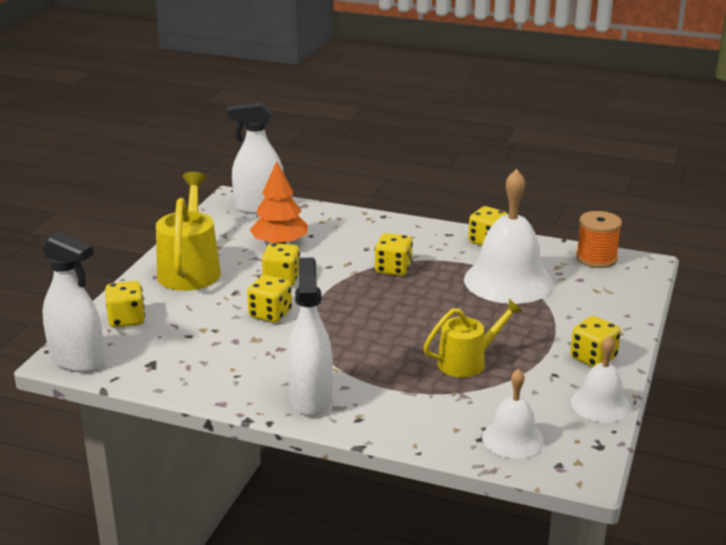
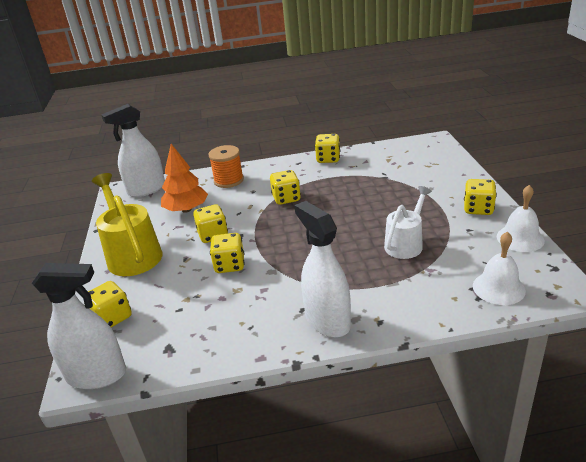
camera: 25 degrees left, 5 degrees up
(468, 361) = (406, 243): yellow watering can -> white watering can
(508, 281) = (369, 179): white bell -> none
(596, 258) = (405, 146): orange spool -> orange spool (229, 180)

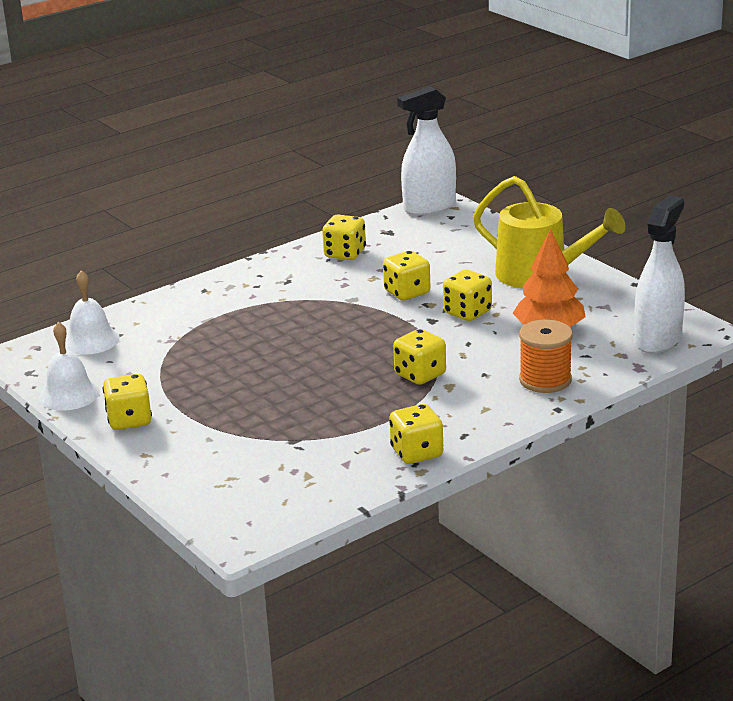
camera: 150 degrees right, 5 degrees down
(112, 317) = (474, 233): yellow dice -> yellow dice (345, 254)
(327, 321) = (256, 279): white spray bottle -> none
(406, 243) = (211, 358): white watering can -> none

